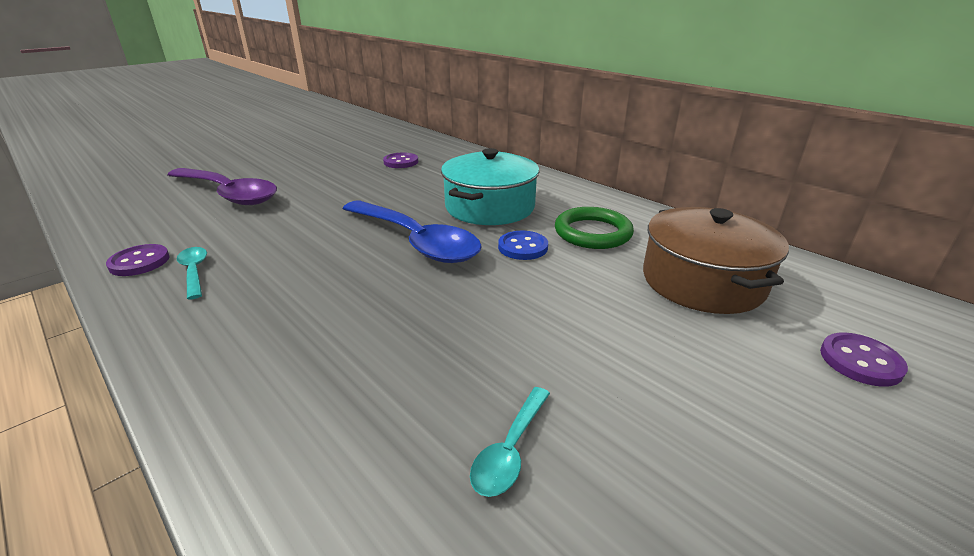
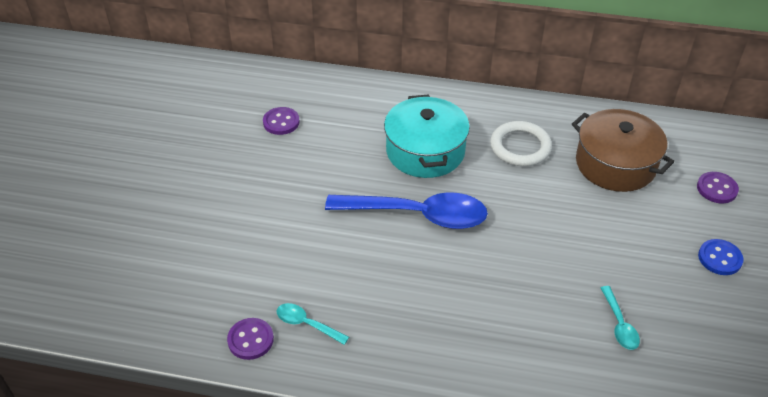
camera: 35 degrees left, 15 degrees up
(228, 194) = (190, 239): purple spoon -> none
(523, 247) = (492, 185): blue button -> blue button (719, 258)
(592, 233) = (520, 147): green ring -> white ring

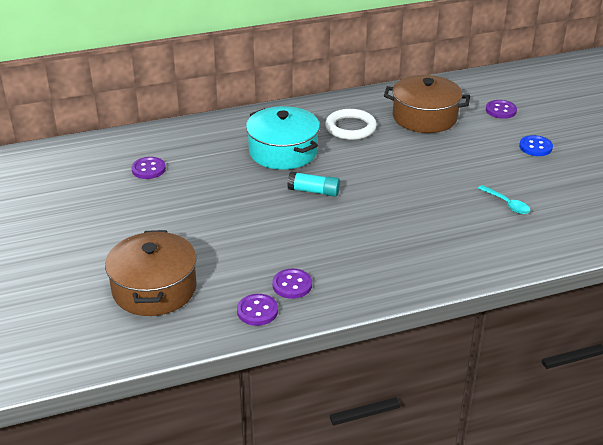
camera: 30 degrees left, 10 degrees down
(181, 267) = (154, 289): none -> brown pot
(307, 324) = (292, 285): turquoise spoon -> purple button
(418, 215) = (314, 191): blue spoon -> turquoise glue stick

